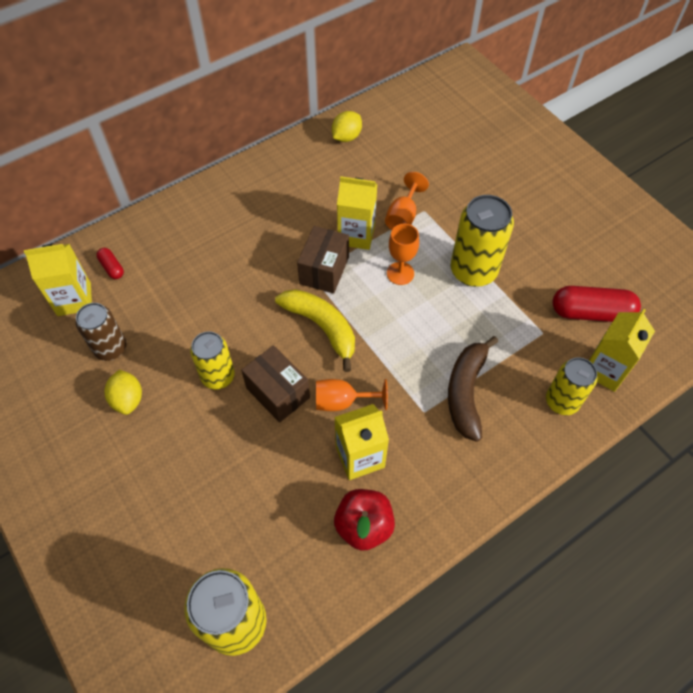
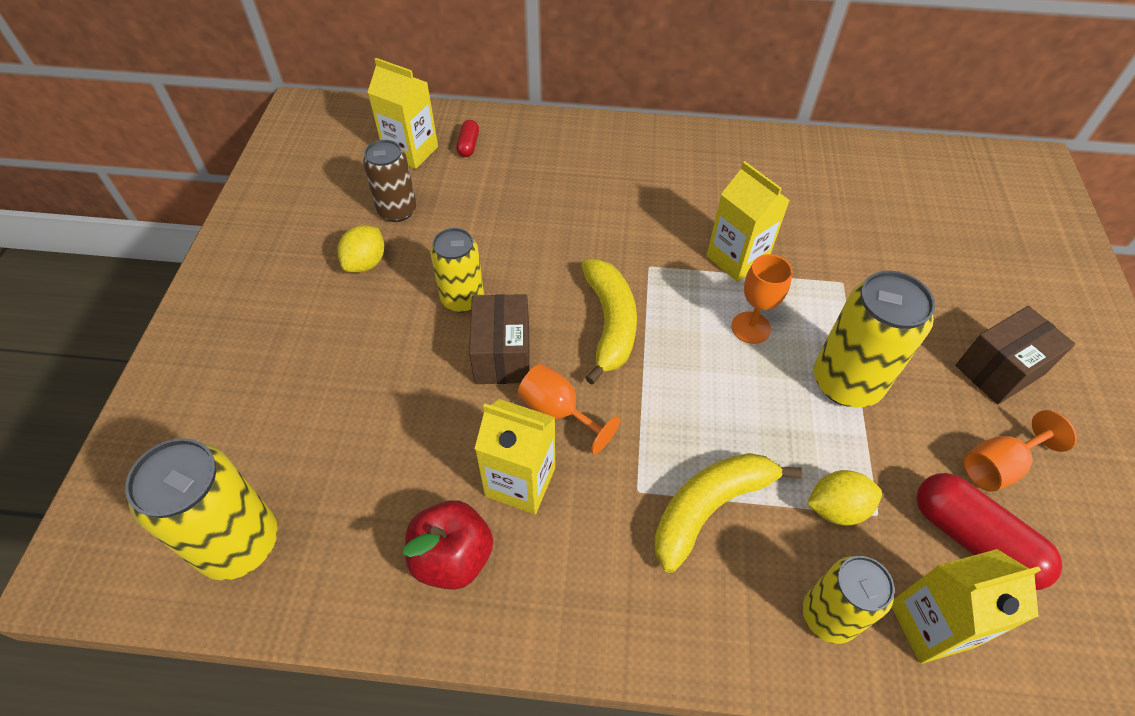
camera: 40 degrees right, 5 degrees down
(324, 270) = (667, 271): brown box -> brown box (999, 370)
(346, 137) = (817, 160): yellow lemon -> yellow lemon (836, 508)
(403, 216) = (810, 273): orange goblet -> orange goblet (998, 466)
(466, 392) = (710, 508): brown banana -> yellow banana

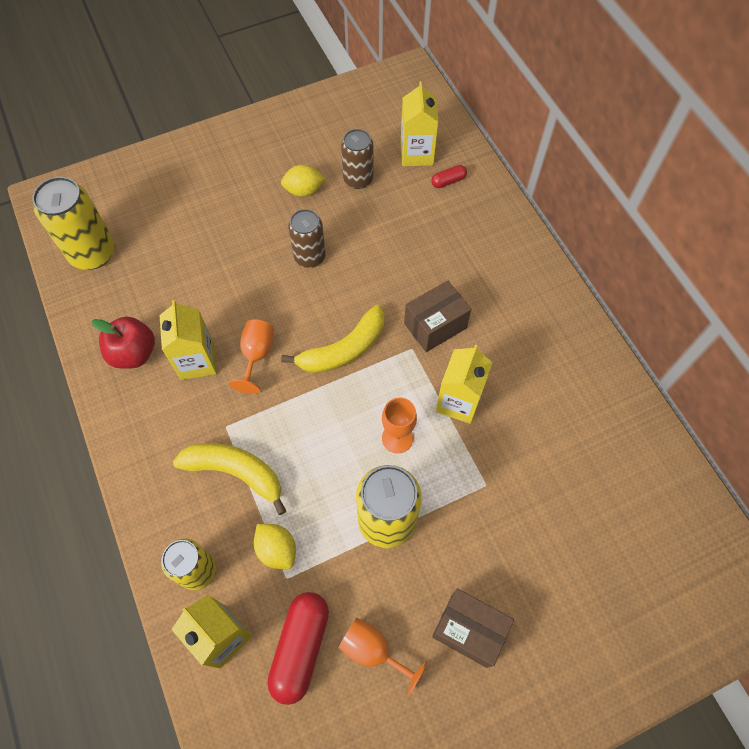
camera: 60 degrees right, 10 degrees up
(462, 299) = (309, 257): yellow can -> brown can
(502, 355) = (280, 302): brown box -> brown box (435, 326)

